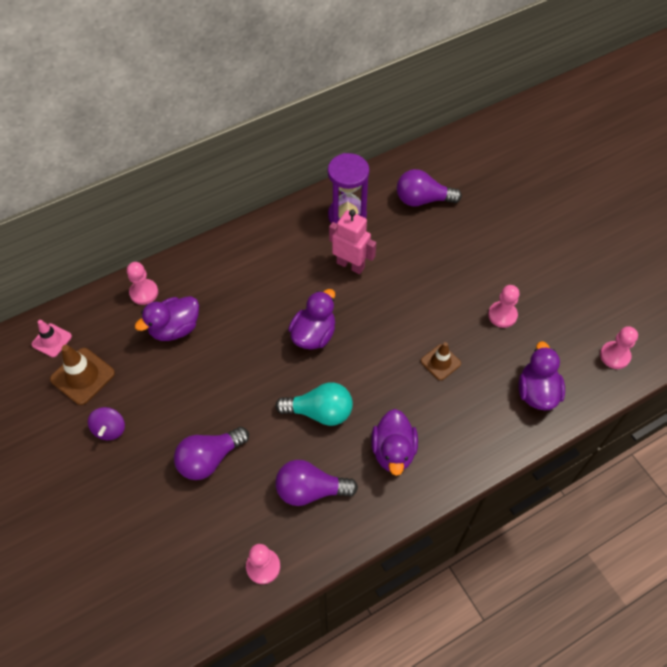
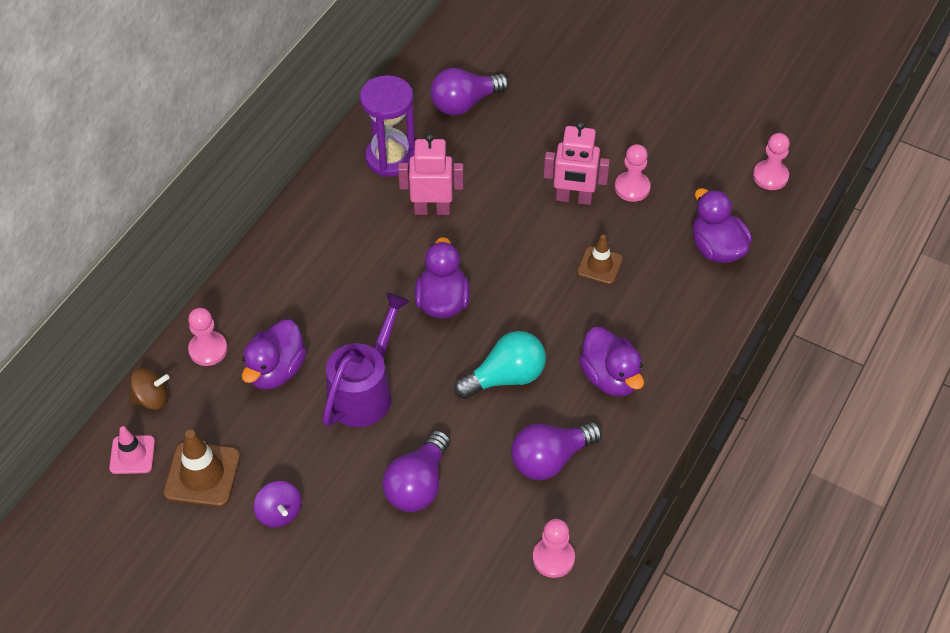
camera: 30 degrees left, 5 degrees down
(88, 308) = (152, 399): none -> brown spinning top
(221, 372) = (365, 390): none -> purple watering can
(454, 303) = (573, 198): none -> pink robot

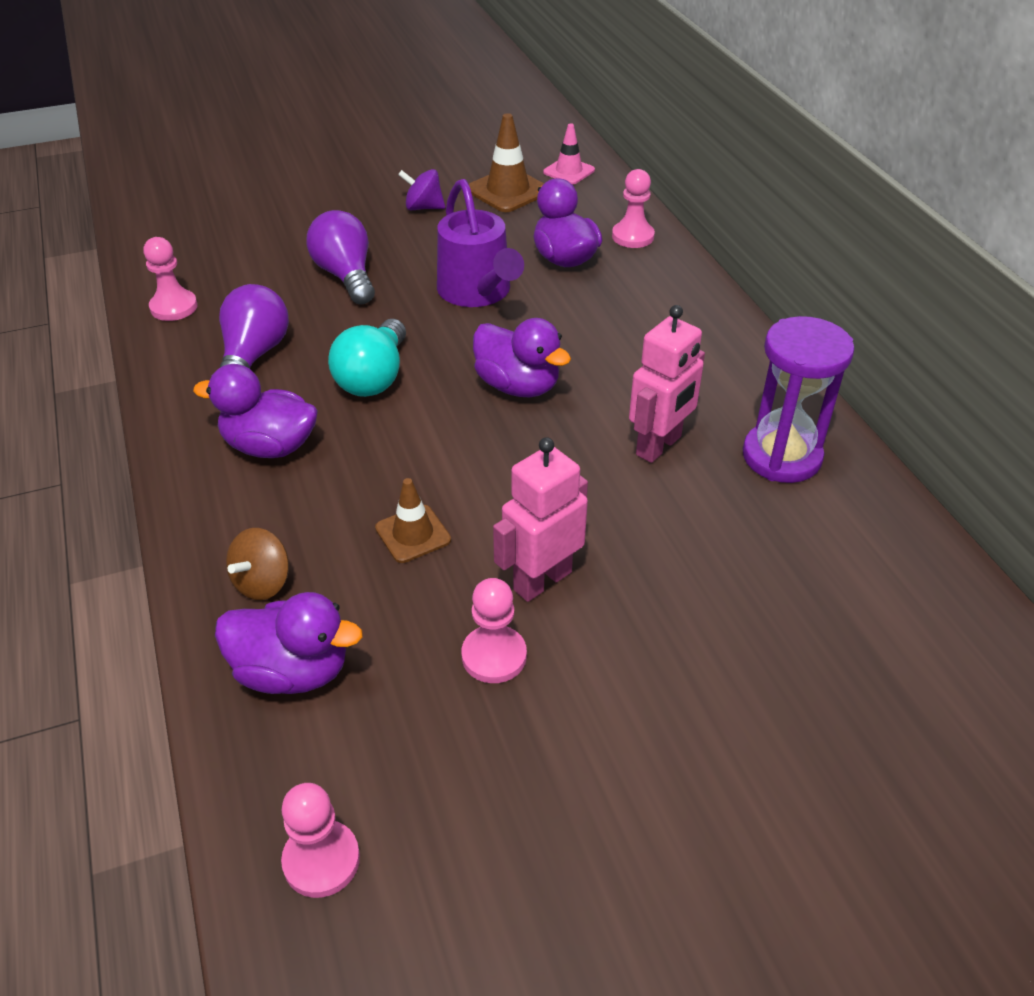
camera: 130 degrees right, 10 degrees down
(152, 399) = (613, 195): brown spinning top -> brown spinning top (263, 582)
(464, 103) = (830, 579): purple light bulb -> none

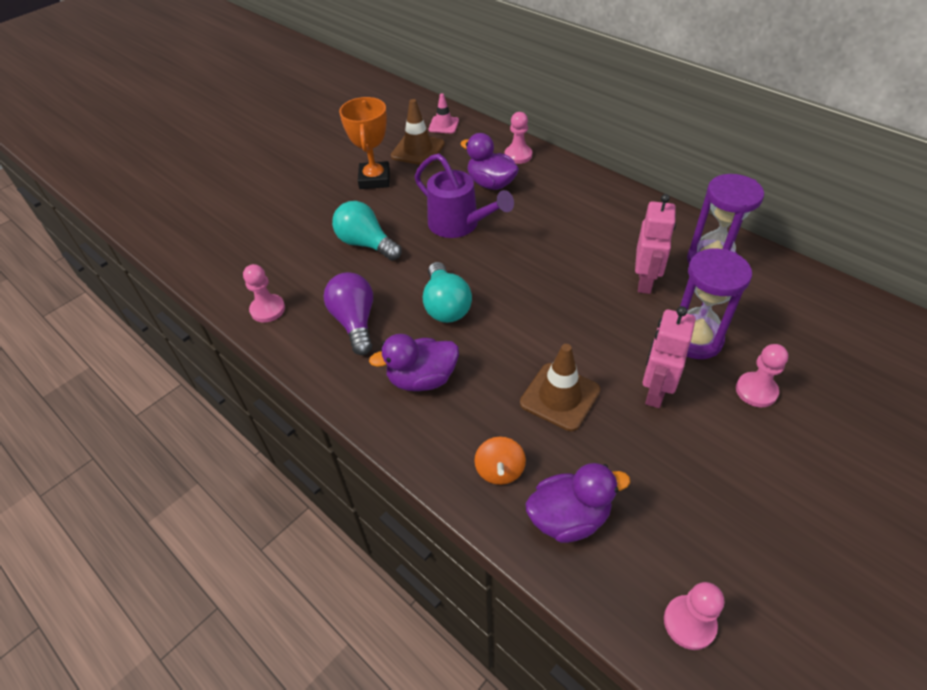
camera: 25 degrees left, 5 degrees up
(263, 582) = (500, 470): brown spinning top -> orange spinning top
(346, 276) = (366, 244): purple light bulb -> turquoise light bulb
(413, 534) = (560, 396): brown traffic cone -> brown traffic cone, size x1.56
(423, 207) = (374, 179): purple spinning top -> orange trophy
(494, 656) = (670, 449): pink pawn -> pink pawn (756, 391)
(518, 386) = (536, 276): purple duck -> none
(660, 542) = (695, 339): none -> purple hourglass

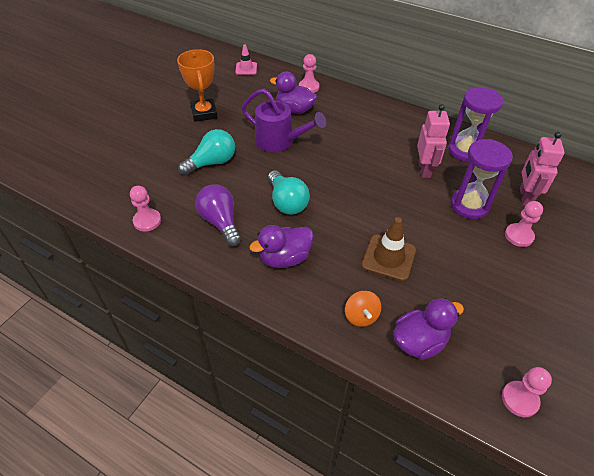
camera: 15 degrees left, 0 degrees up
(366, 244) = (212, 163): turquoise light bulb -> turquoise light bulb turned 120 degrees clockwise
(418, 150) = (231, 89): brown traffic cone -> none
(655, 391) = (453, 245): pink robot -> pink robot (525, 197)

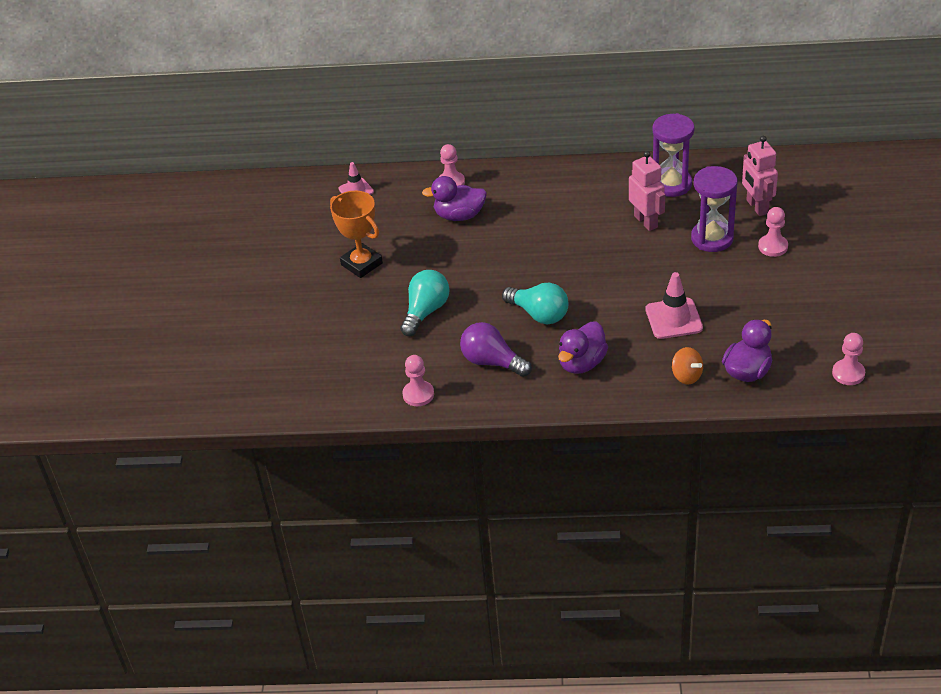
camera: 25 degrees left, 5 degrees down
(280, 141) = (476, 258): purple watering can -> none
(388, 257) = (673, 319): brown traffic cone -> pink traffic cone

